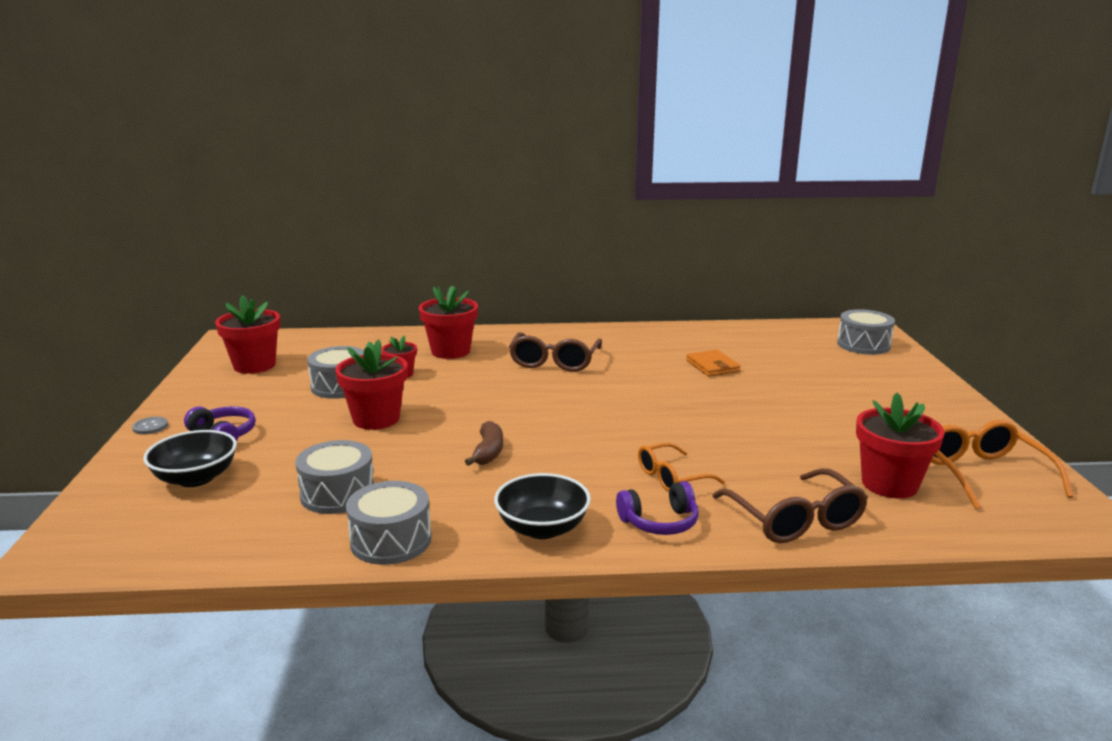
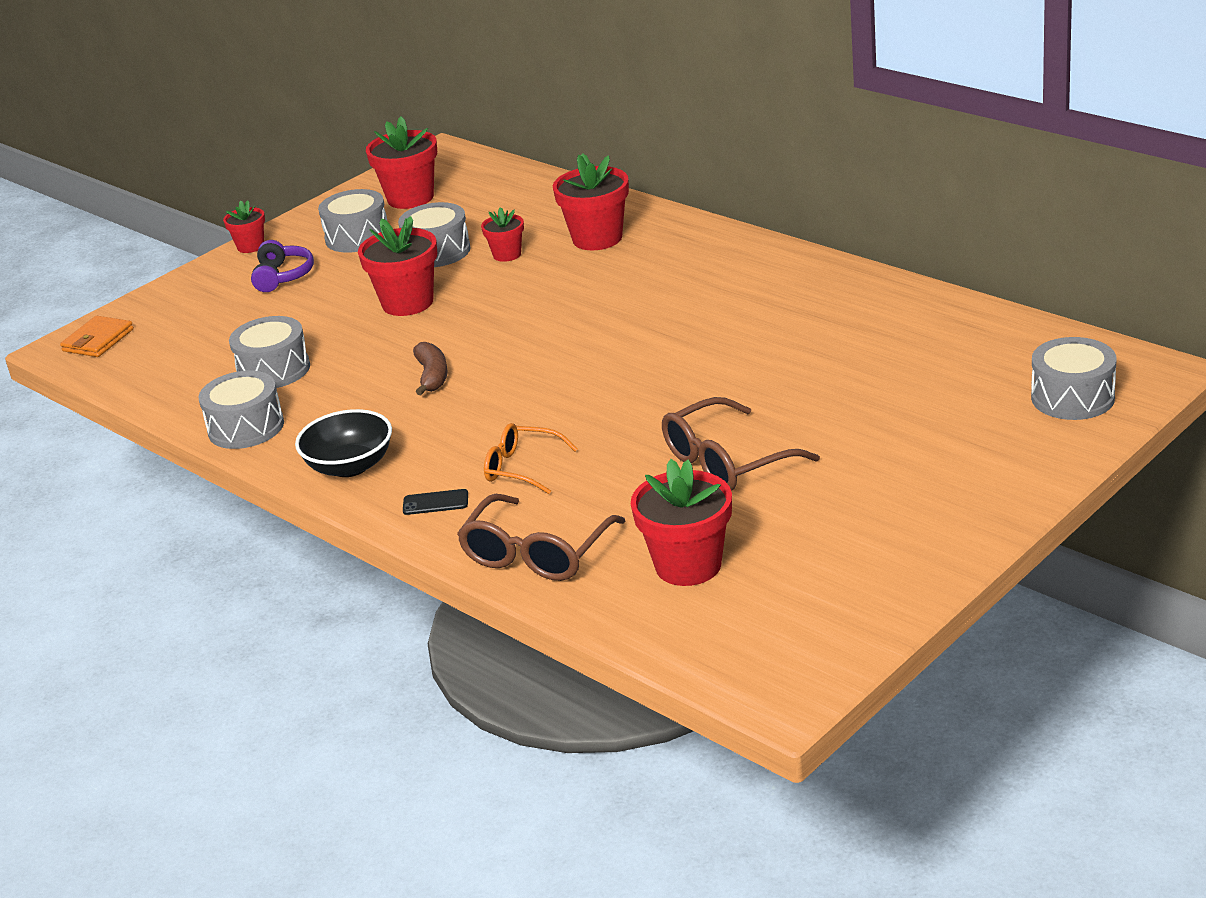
camera: 50 degrees right, 10 degrees up
(150, 427) = (250, 246): grey button -> red flower pot
(196, 478) = (213, 314): black bowl -> none
(250, 396) = (357, 237): none -> grey drum
(488, 452) = (432, 376): brown banana -> brown banana turned 60 degrees counterclockwise
(554, 362) = (668, 290): brown glasses -> brown glasses (726, 462)
(659, 522) = (435, 502): purple headphones -> black phone
(712, 366) = (818, 358): orange wallet -> orange wallet (98, 340)
(983, 474) = (802, 601): orange glasses -> none

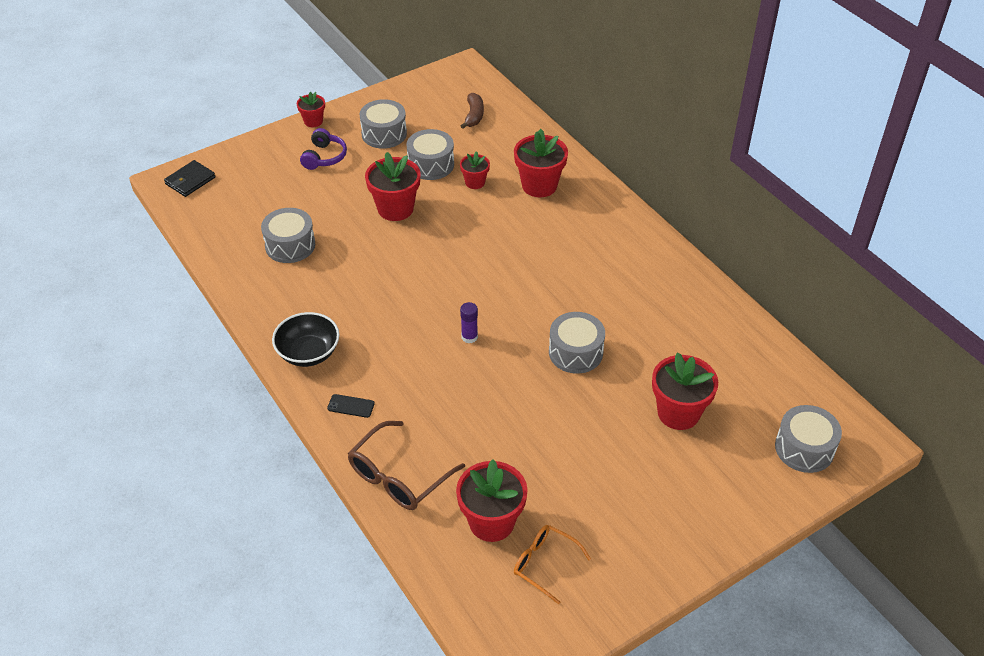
camera: 10 degrees right, 15 degrees up
(98, 340) = (190, 181): orange wallet -> black wallet
(246, 427) = (255, 294): grey drum -> grey drum (575, 352)
(410, 198) = (430, 106): red flower pot -> red flower pot (678, 413)
(432, 376) = (388, 285): brown banana -> brown banana (474, 115)
(521, 468) = (416, 392): orange glasses -> orange glasses (544, 564)
(570, 399) = (469, 337): none -> purple glue stick
(726, 462) = (549, 432): brown glasses -> none

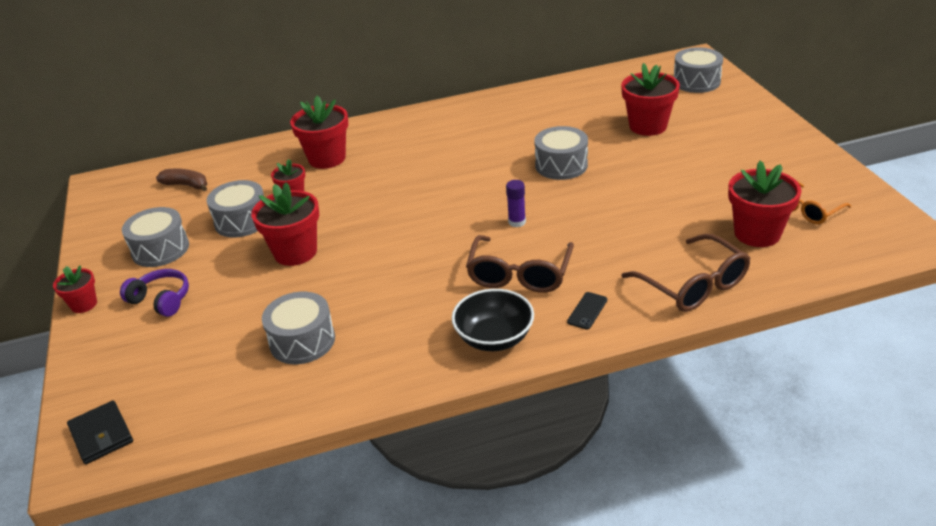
camera: 70 degrees left, 10 degrees down
(391, 353) = (519, 275): none -> brown glasses

